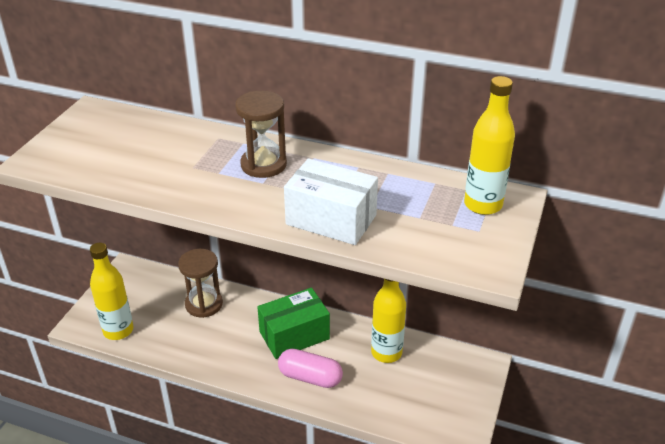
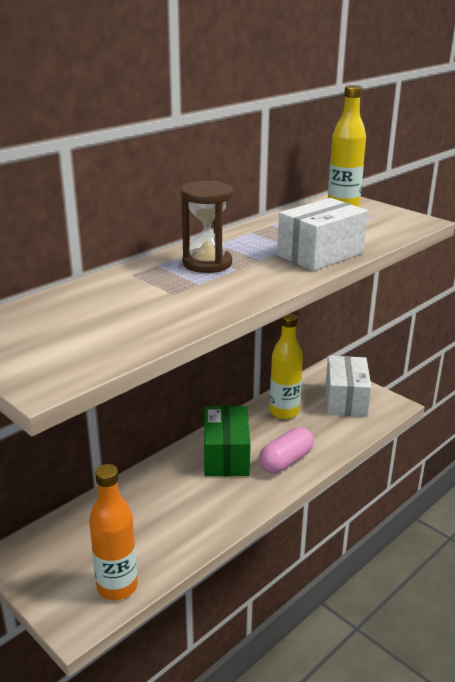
camera: 65 degrees left, 10 degrees down
(118, 330) = (117, 587): yellow bottle -> orange bottle
(204, 304) = (132, 505): brown hourglass -> none
(442, 394) = (345, 400): none -> white box

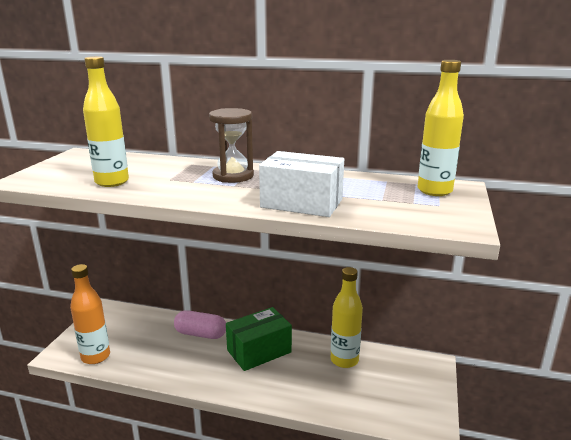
camera: 60 degrees right, 5 degrees down
(141, 324) = (112, 182): none -> yellow bottle
(286, 461) = (278, 384): pink capsule -> pink capsule (201, 334)
(345, 400) = (403, 390): white box -> none

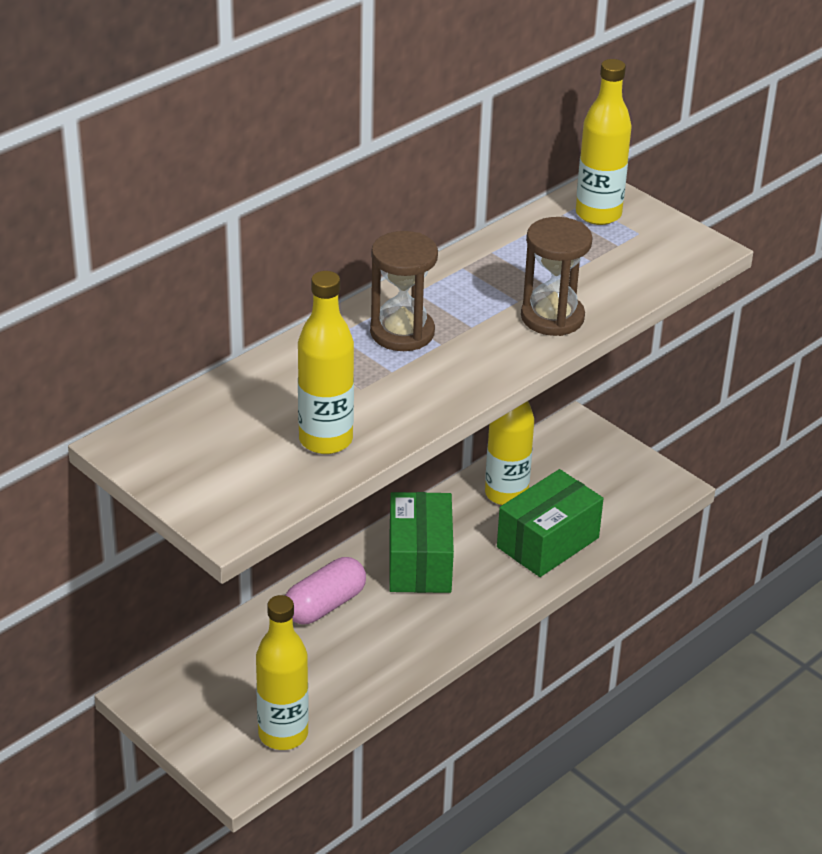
camera: 60 degrees left, 15 degrees up
(95, 356) = (283, 734): orange bottle -> yellow bottle
(302, 203) = (552, 317): white box -> brown hourglass
(320, 392) = (547, 542): none -> green box

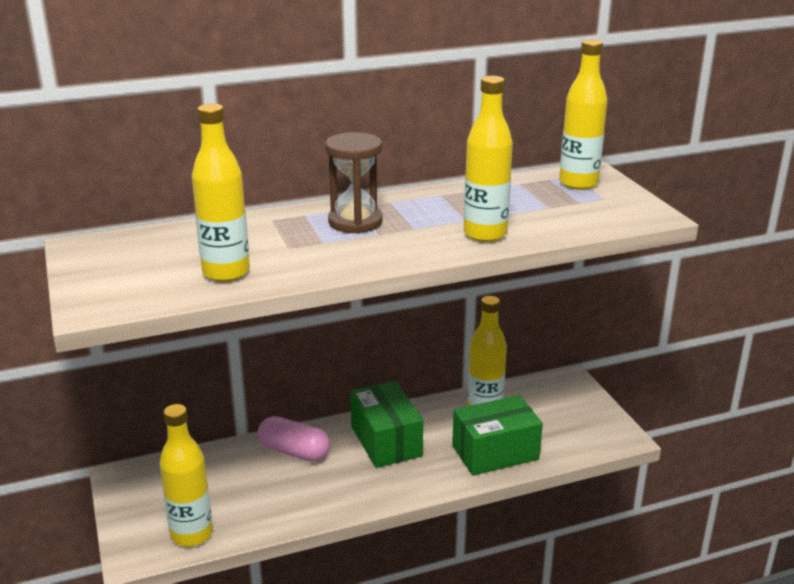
camera: 25 degrees right, 10 degrees down
(325, 605) = (294, 452): pink capsule -> pink capsule turned 45 degrees clockwise
(420, 562) = (386, 441): green box -> green box turned 45 degrees counterclockwise
(552, 317) = (485, 234): brown hourglass -> yellow bottle

